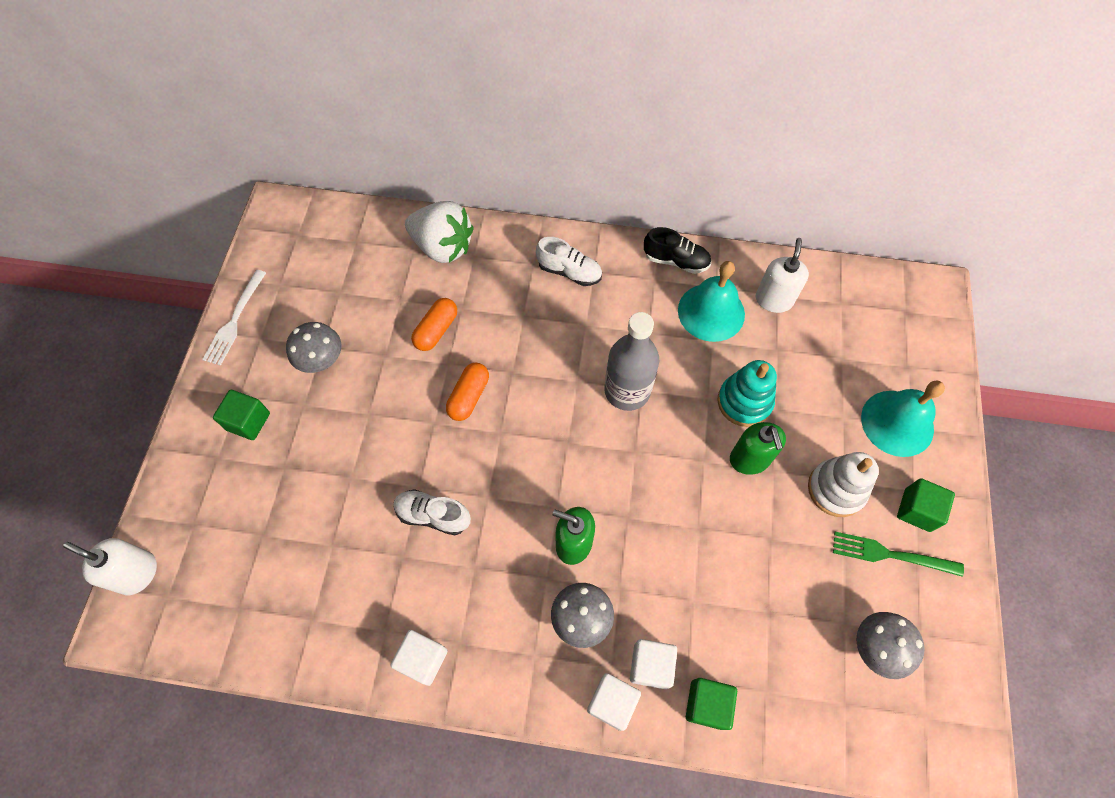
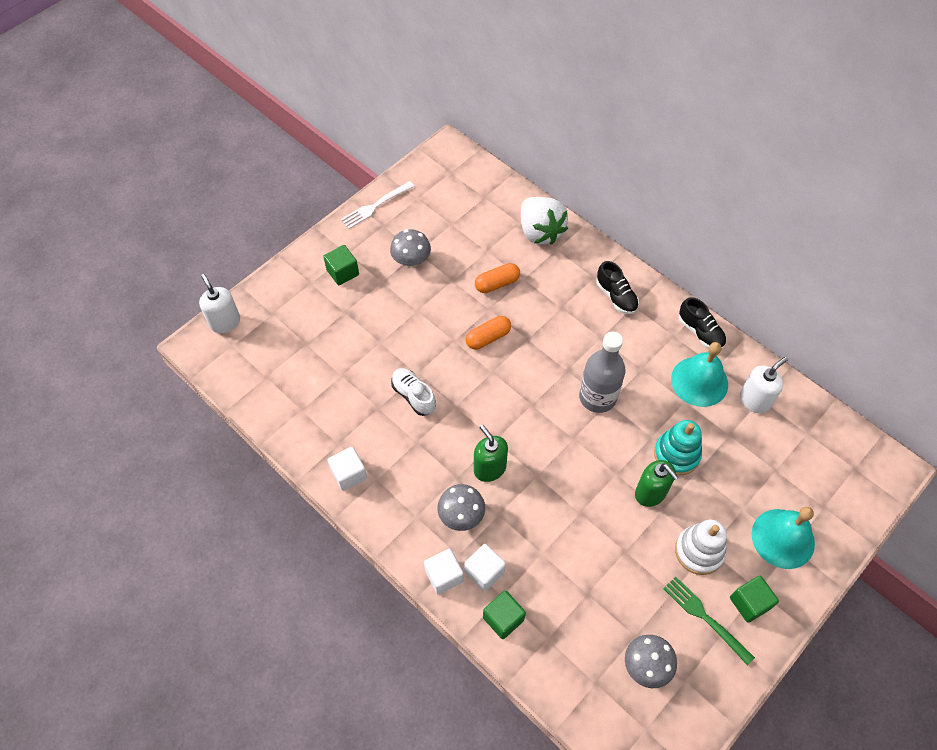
camera: 35 degrees right, 5 degrees down
(569, 272) = (616, 296): white shoe -> black shoe
(749, 459) = (650, 493): green soap dispenser -> green soap dispenser turned 60 degrees counterclockwise

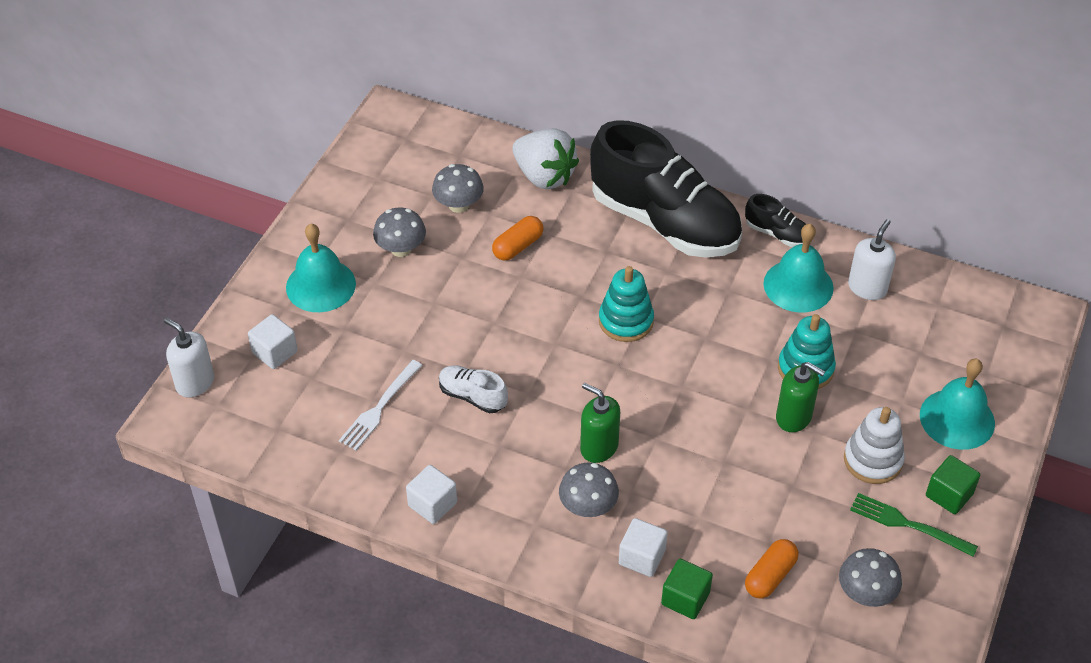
camera: 20 degrees left, 10 degrees down
(343, 272) = (320, 285): green cube -> turquoise bell
(375, 206) = (327, 200): white fork -> white fork (379, 408)
(444, 576) = (596, 576): white cube -> white cube (275, 352)
(467, 237) = (458, 205): none -> grey mushroom
(488, 338) = (533, 308): orange capsule -> orange capsule (770, 576)
(553, 370) = (626, 321): none -> turquoise stacking toy
(597, 397) = (690, 335): grey bottle -> none
(616, 296) = (665, 222): black shoe -> black shoe, size x2.42

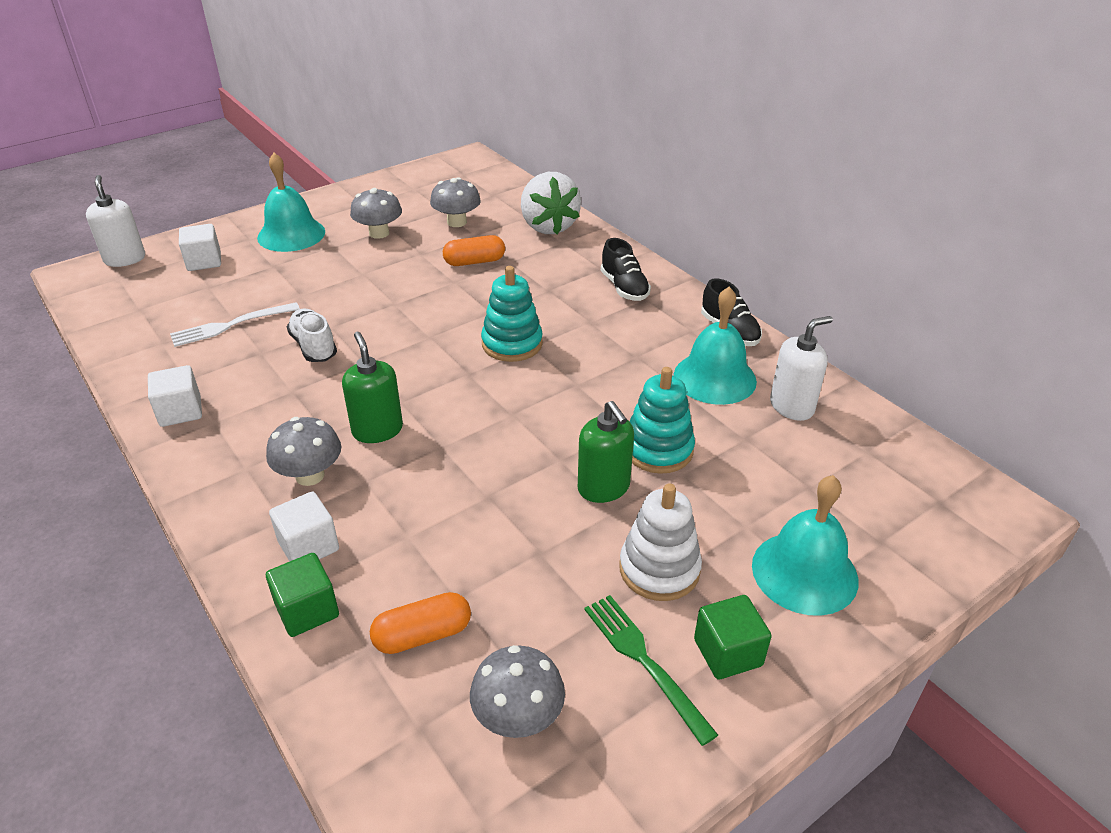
camera: 30 degrees right, 10 degrees down
(665, 222) = (624, 288): black shoe -> black shoe, size x0.41

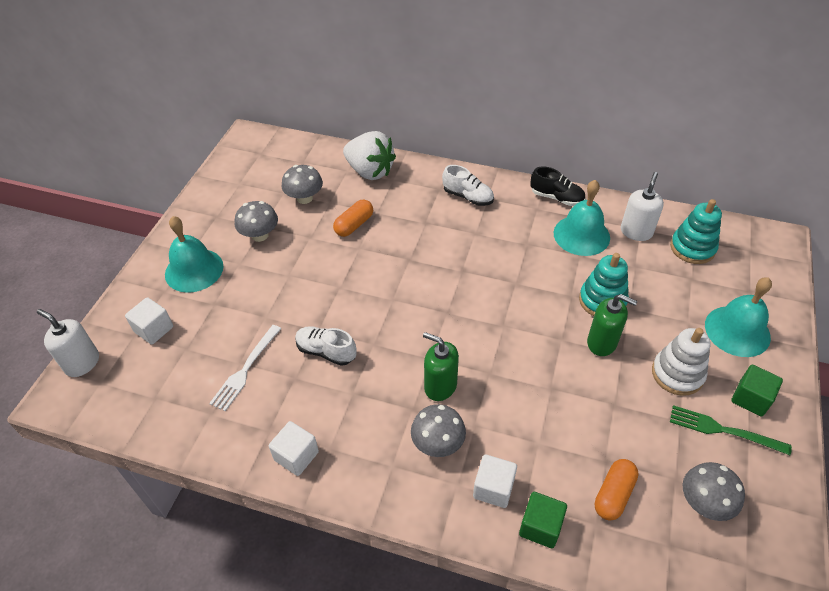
camera: 35 degrees left, 10 degrees up
(512, 344) = (448, 275): turquoise stacking toy -> turquoise stacking toy (692, 248)
(624, 288) = (468, 197): black shoe -> white shoe

